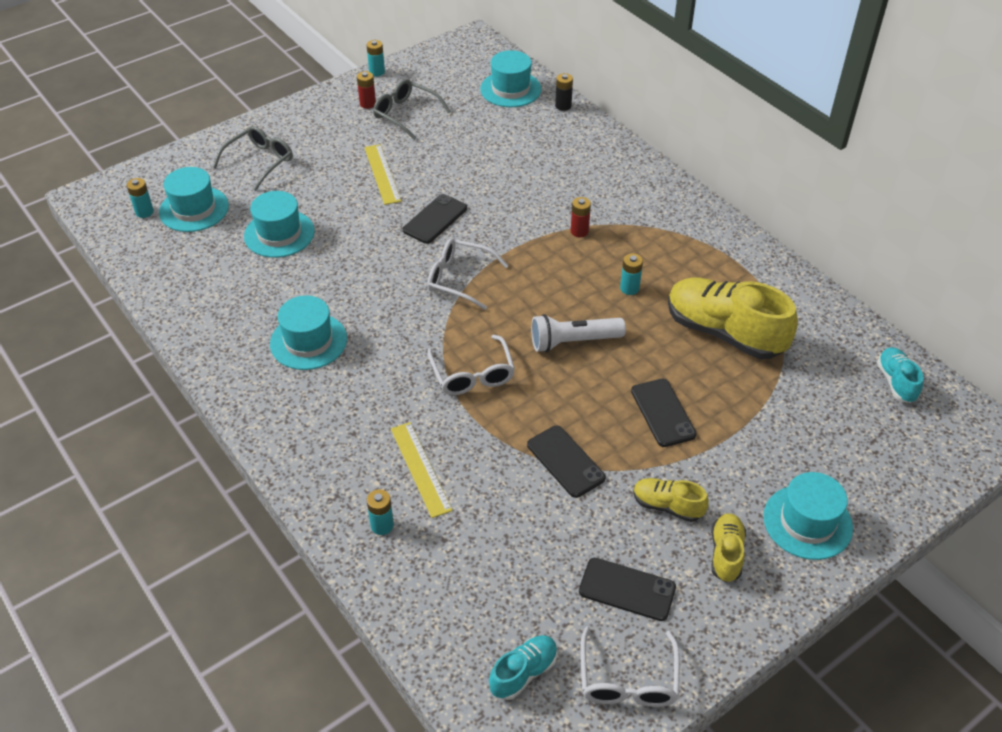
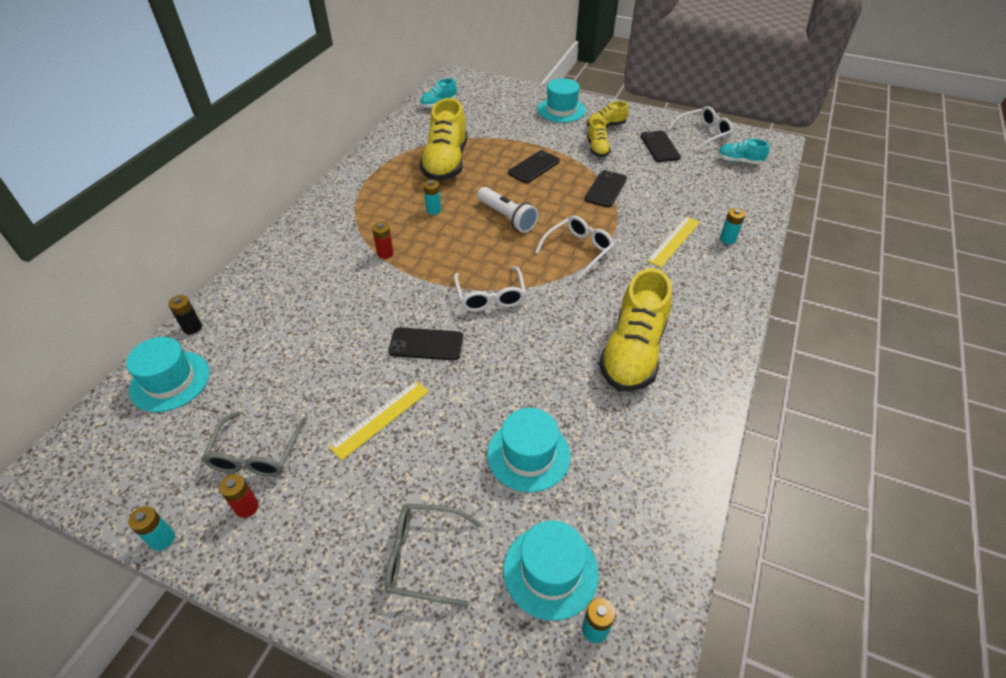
camera: 120 degrees left, 0 degrees up
(308, 341) = (633, 352): turquoise hat -> yellow shoe

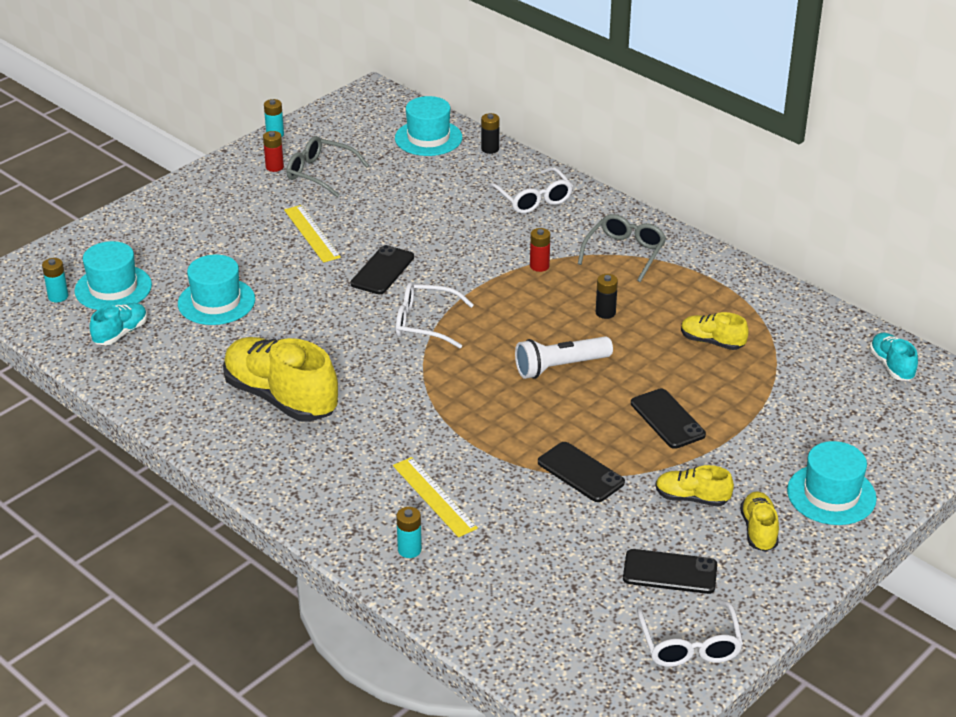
camera: 110 degrees right, 10 degrees down
(423, 557) = (172, 235): grey glasses -> grey glasses (625, 253)
(433, 210) = (605, 313): turquoise battery -> black battery
(446, 163) = (712, 342): yellow shoe -> yellow shoe, size x0.50
(578, 250) = (464, 408): white glasses -> white glasses (533, 199)
(739, 161) = (587, 653): turquoise shoe -> turquoise shoe (121, 333)

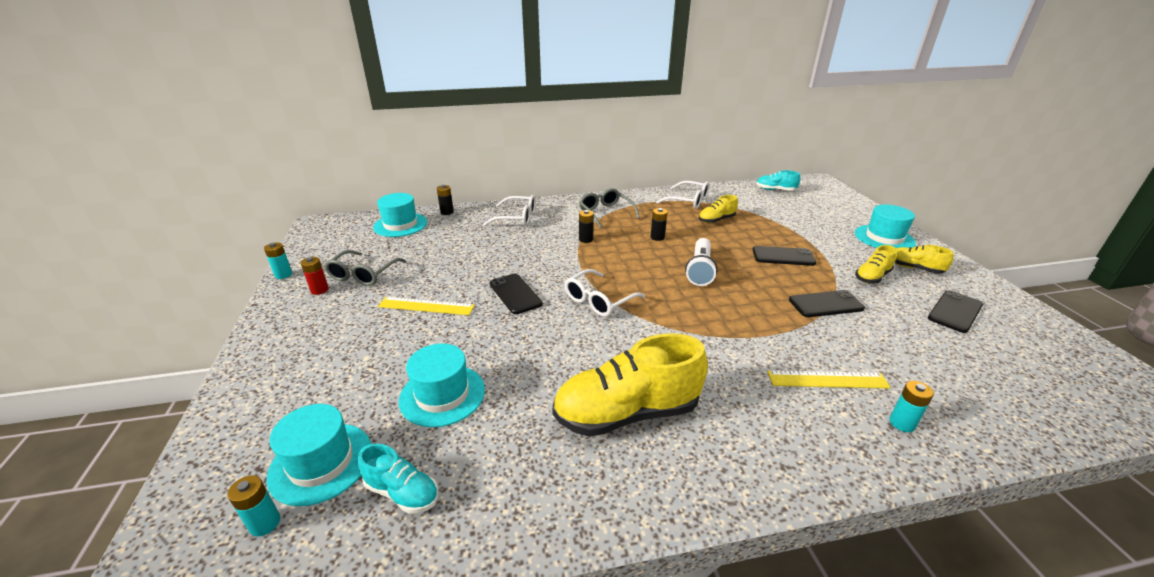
camera: 55 degrees left, 5 degrees down
(121, 333) = (402, 492): turquoise shoe -> turquoise shoe turned 135 degrees clockwise
(320, 173) = (363, 275): grey glasses -> grey glasses turned 45 degrees counterclockwise
(539, 266) = (586, 239): red battery -> black battery
(689, 645) = (1044, 333): white glasses -> white glasses (688, 201)

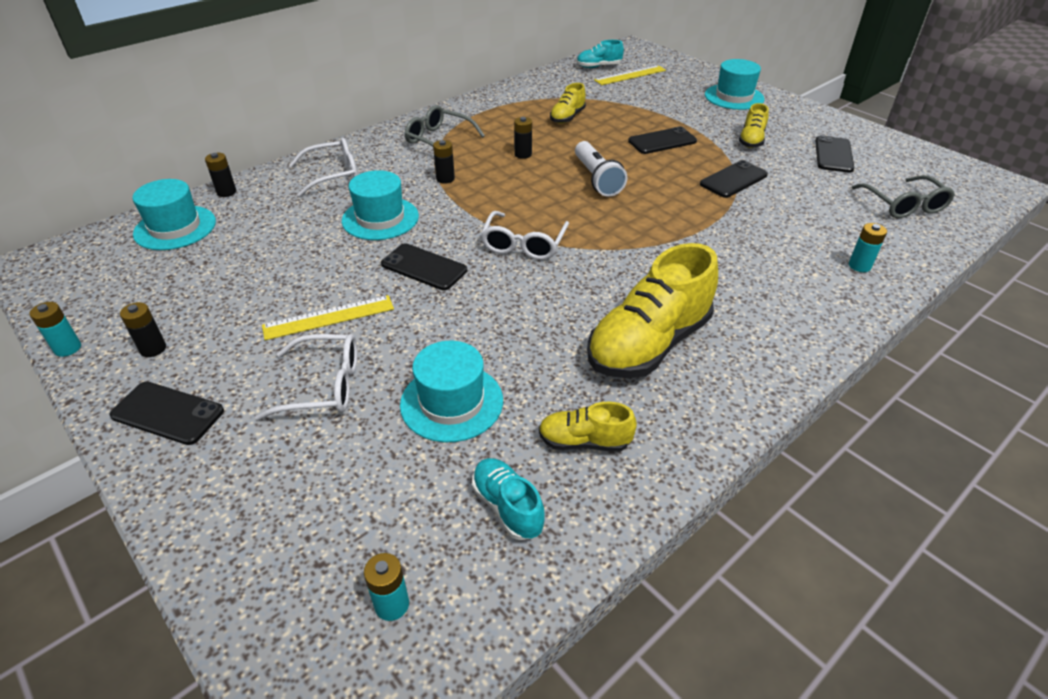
camera: 30 degrees left, 10 degrees up
(287, 331) = (167, 413): none -> black phone
(319, 290) = (153, 349): red battery -> black battery
(321, 462) = (388, 524): turquoise hat -> turquoise hat (380, 218)
(363, 275) = (196, 309): grey glasses -> grey glasses (903, 205)
(402, 492) = (507, 507): turquoise shoe -> turquoise shoe turned 120 degrees counterclockwise
(688, 201) = (519, 101): white glasses -> white glasses (324, 386)
(827, 380) = (784, 250): yellow ruler -> yellow ruler (630, 75)
(914, 268) = (777, 122): yellow shoe -> yellow shoe (584, 442)

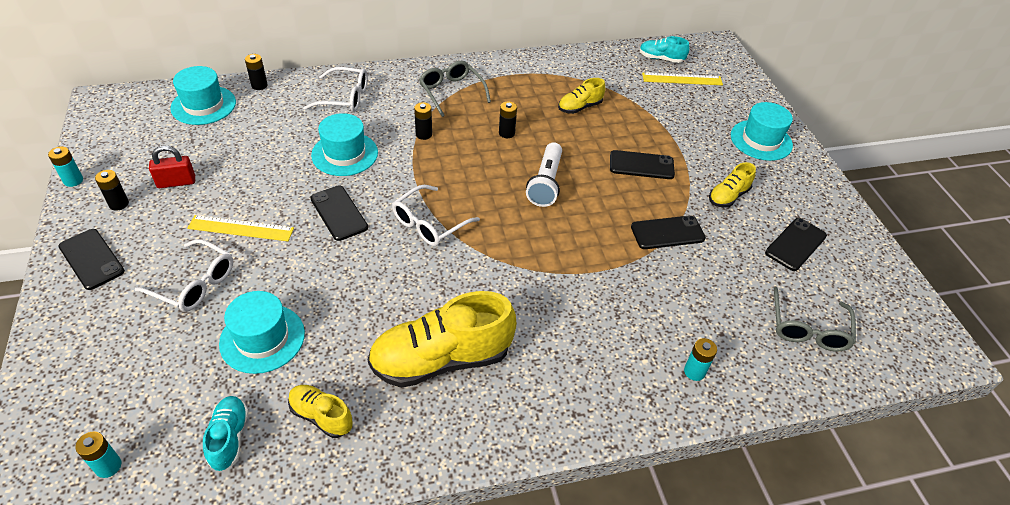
camera: 25 degrees right, 5 degrees up
(209, 304) = (176, 182): none -> red padlock

